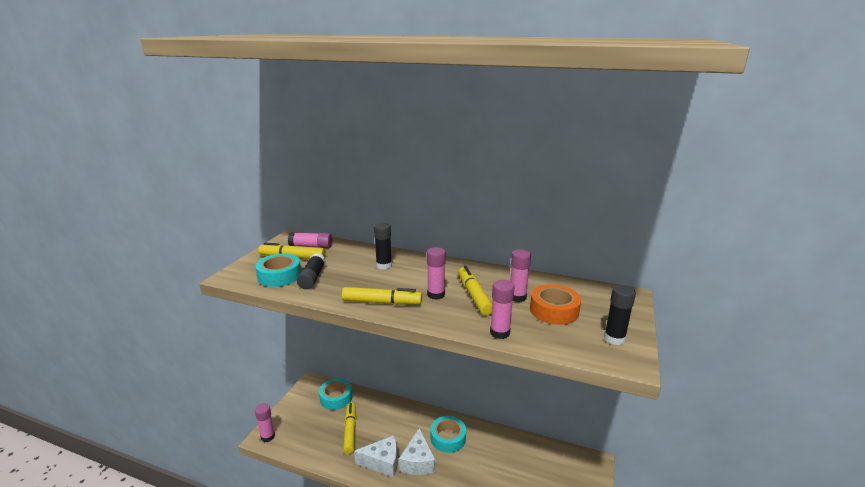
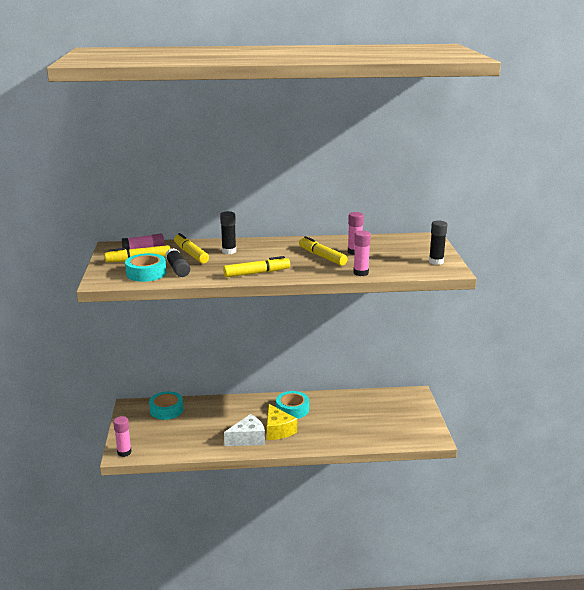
camera: 25 degrees left, 0 degrees up
(350, 431) = (201, 428): yellow marker -> yellow marker (191, 254)
(418, 461) = (278, 430): white cheese -> yellow cheese
(436, 295) = (293, 261): pink glue stick -> none
(554, 310) = (386, 255): orange tape -> none

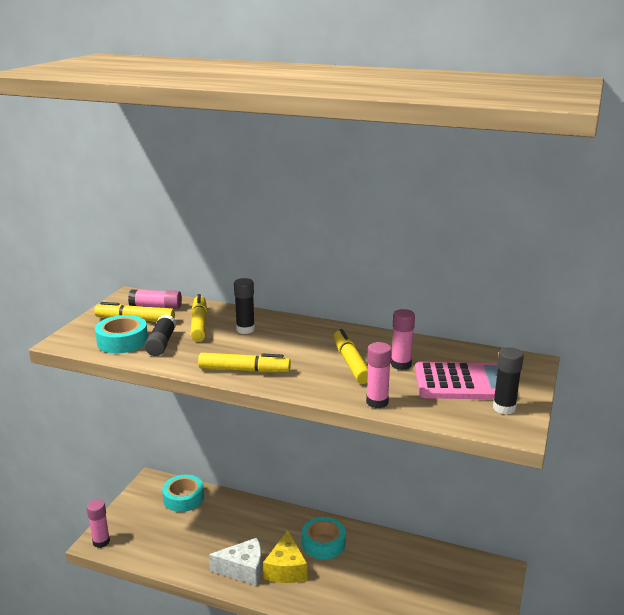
camera: 25 degrees right, 0 degrees up
(401, 254) = (463, 383): none -> pink calculator

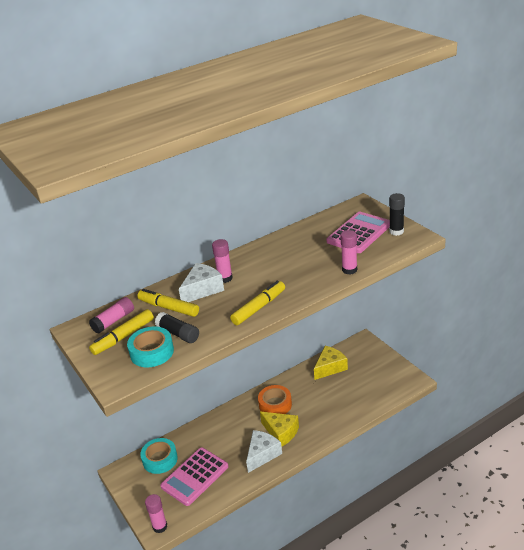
camera: 50 degrees left, 10 degrees up
(178, 533) = (195, 476): none -> pink calculator
(245, 329) = (202, 290): black glue stick -> white cheese
(323, 543) = (275, 404): turquoise tape -> orange tape
(351, 363) = (295, 263): yellow marker -> none
(401, 365) = (317, 246): pink glue stick -> pink glue stick (225, 278)
(424, 561) = (330, 367): none -> yellow cheese

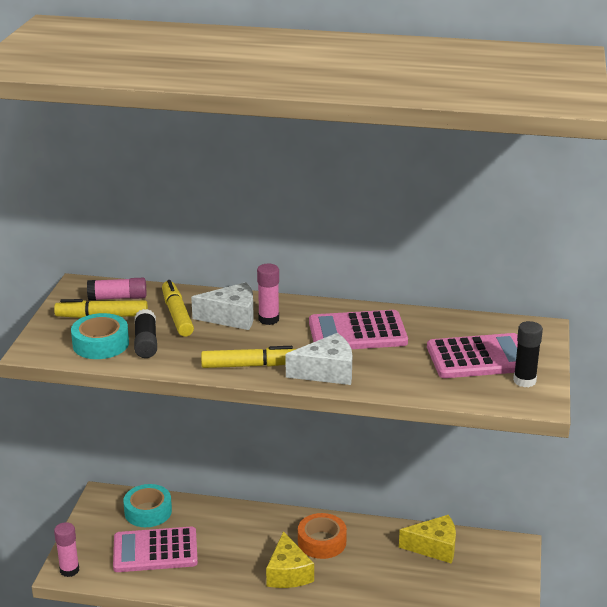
camera: 40 degrees right, 5 degrees down
(262, 454) = (241, 579): white cheese -> white cheese (327, 372)
(282, 256) = (357, 332): none -> pink calculator
(349, 270) = (399, 387): pink glue stick -> none

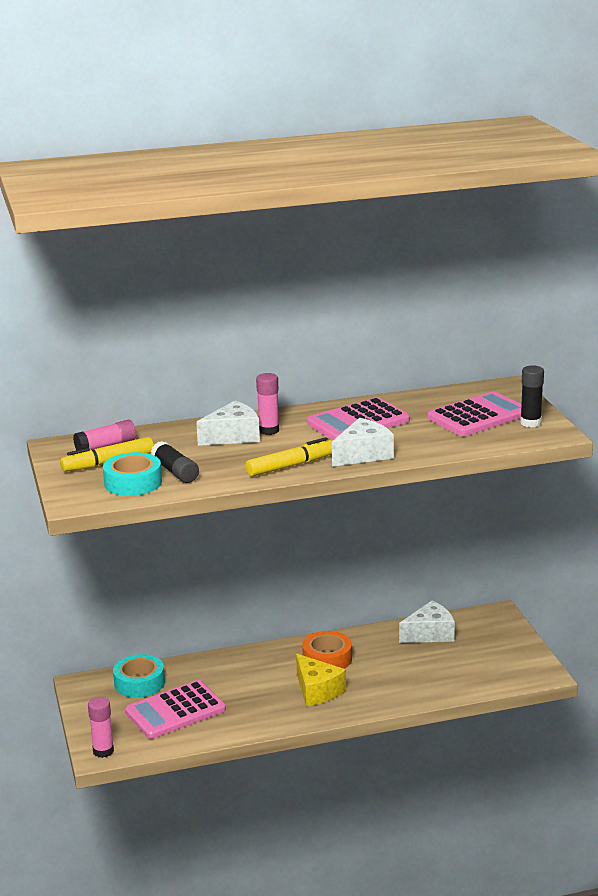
camera: 25 degrees left, 5 degrees down
(177, 315) = (180, 446): yellow marker -> none
(434, 547) = (430, 634): yellow cheese -> white cheese

